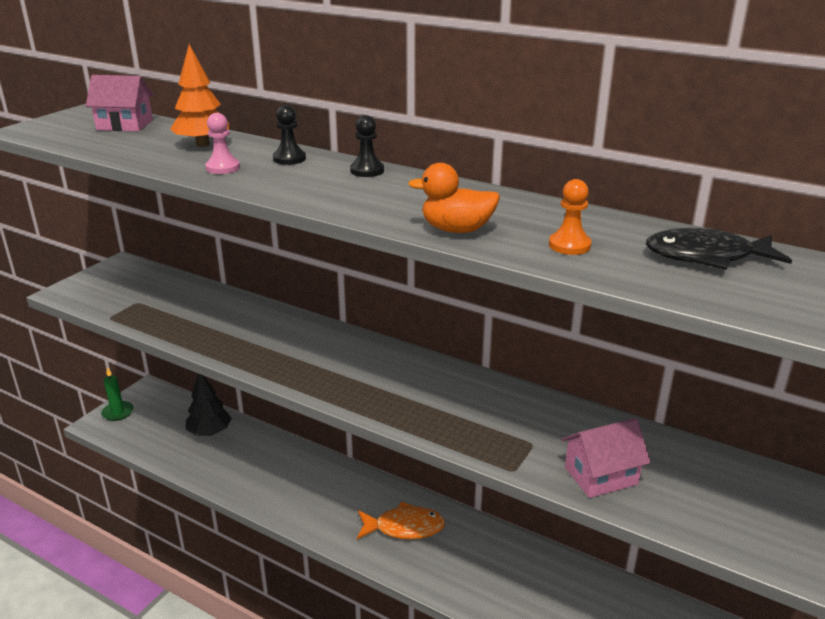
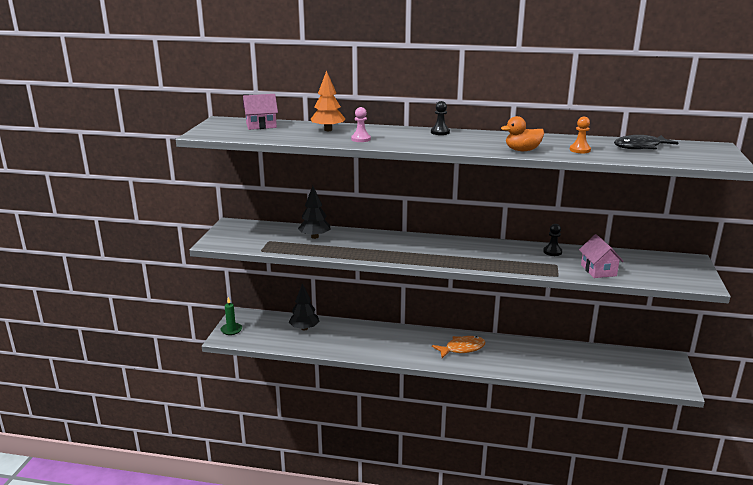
camera: 20 degrees left, 5 degrees down
(204, 307) = (314, 237): none -> black tree
(289, 159) = (389, 131): black pawn -> black pawn (552, 252)
(601, 476) = (598, 270): pink house -> pink house turned 60 degrees counterclockwise

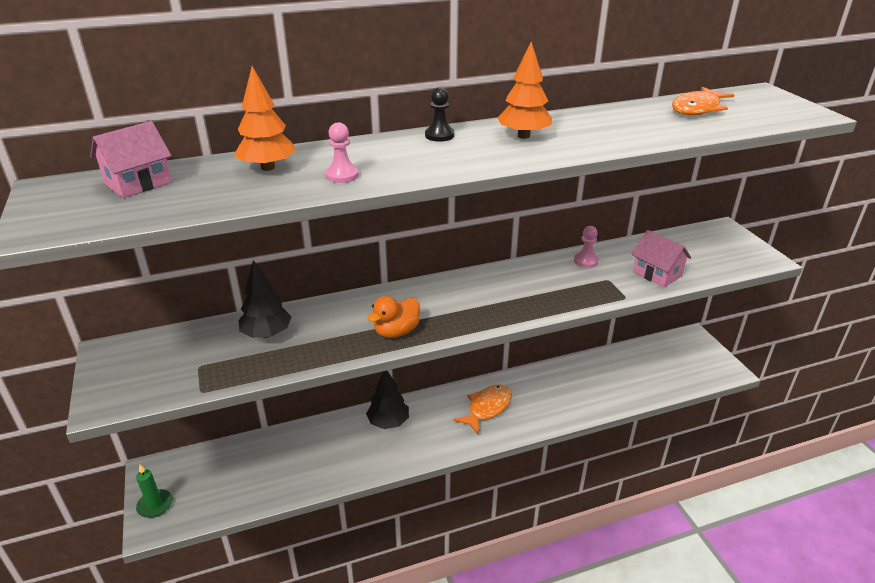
camera: 30 degrees left, 10 degrees up
(304, 328) = (266, 457): black tree -> black tree (388, 422)
(491, 140) = (523, 136): none -> orange tree
(522, 150) = (584, 145): orange duck -> orange duck (396, 331)
(552, 252) = (585, 261): black pawn -> pink pawn
(580, 150) = (645, 128): orange pawn -> none
(640, 147) = (697, 109): black fish -> orange fish

